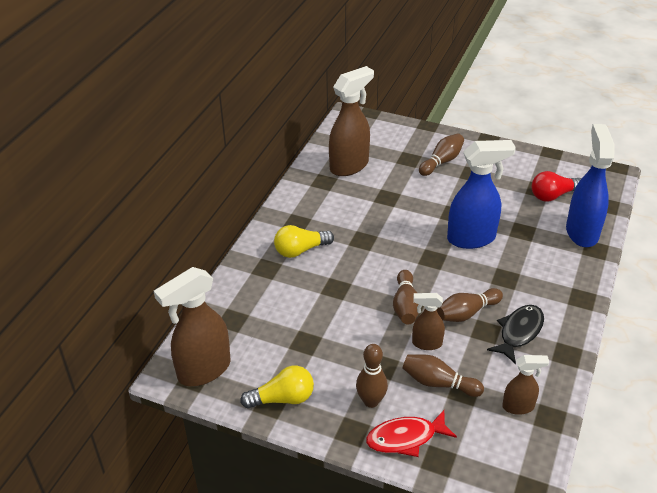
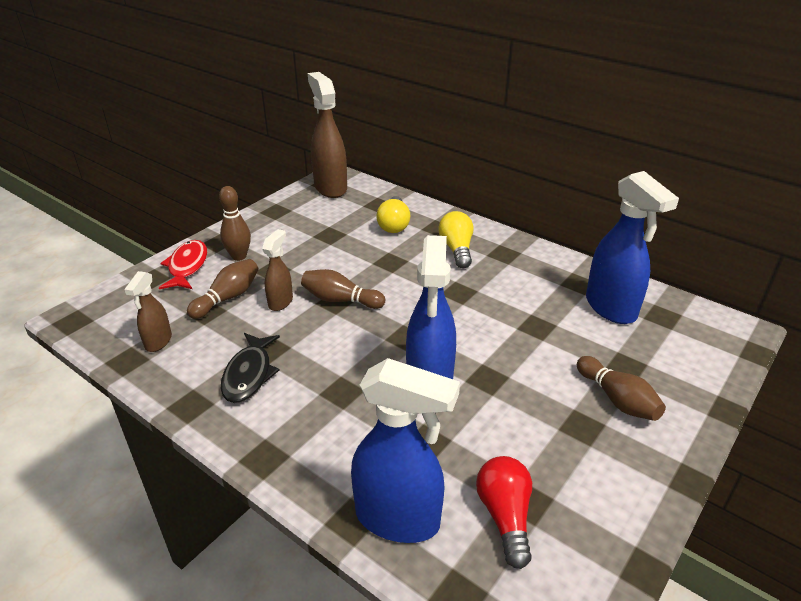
camera: 105 degrees right, 5 degrees down
(283, 398) = (276, 216): yellow light bulb -> yellow light bulb (394, 224)
(349, 166) = (611, 308): brown spray bottle -> blue spray bottle
(466, 313) = (304, 341): brown bowling pin -> none
(519, 332) = (249, 374): black fish -> black fish turned 45 degrees clockwise

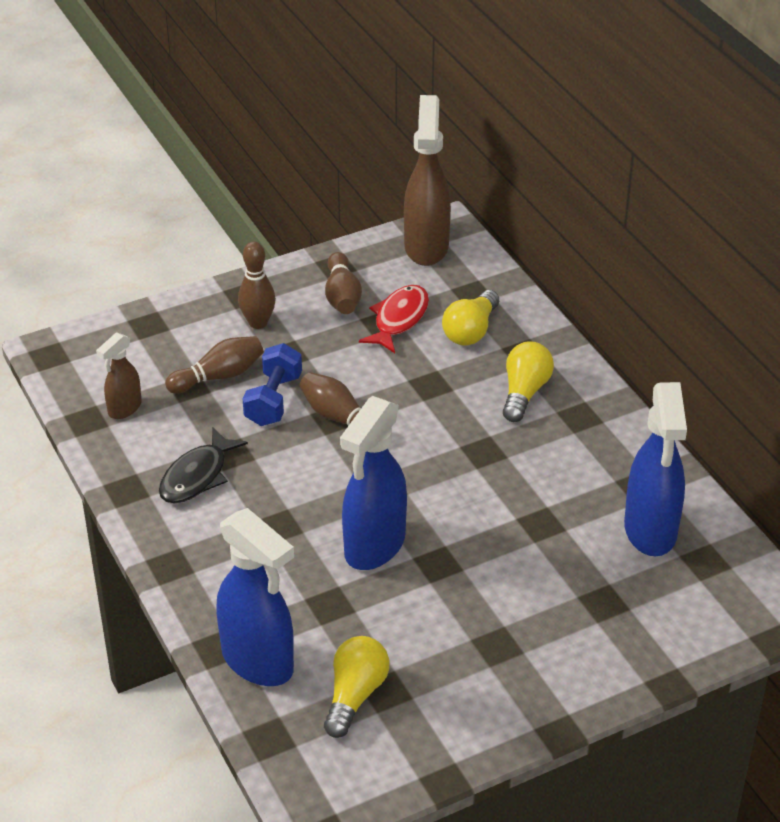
camera: 25 degrees right, 5 degrees up
(187, 266) = (194, 319): red fish -> red fish (399, 319)
(281, 302) = (273, 400): brown spray bottle -> blue dumbbell
(505, 516) = (355, 695): red light bulb -> yellow light bulb
(617, 399) = (559, 633): brown bowling pin -> brown bowling pin (342, 296)

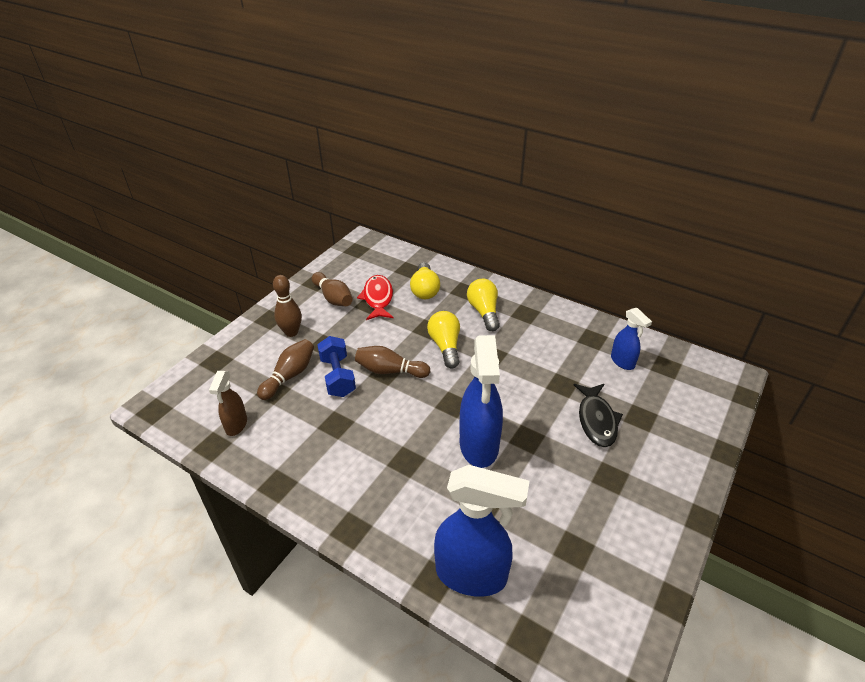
camera: 30 degrees left, 0 degrees up
(197, 476) = (323, 451): black fish -> black fish (596, 420)
(355, 695) = (558, 564): yellow light bulb -> yellow light bulb (445, 346)
(426, 246) = (361, 254): brown spray bottle -> none
(650, 531) = (622, 362): blue spray bottle -> blue spray bottle, size x0.54

